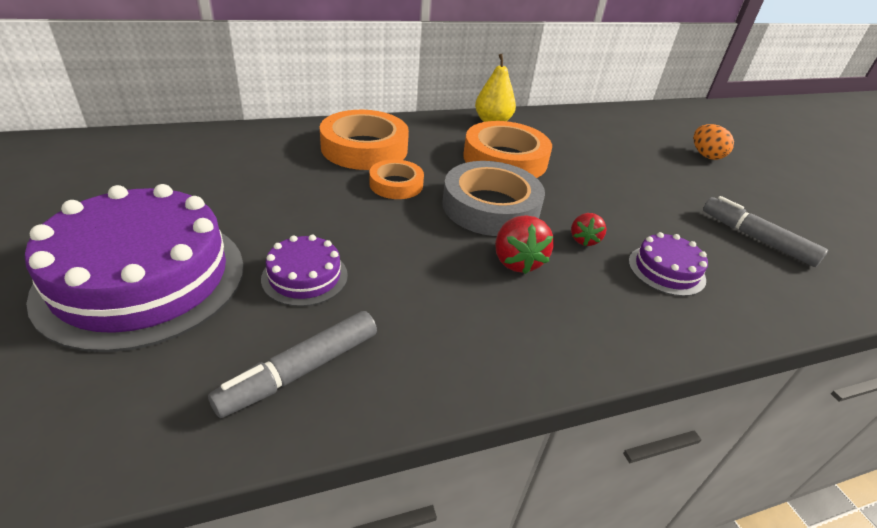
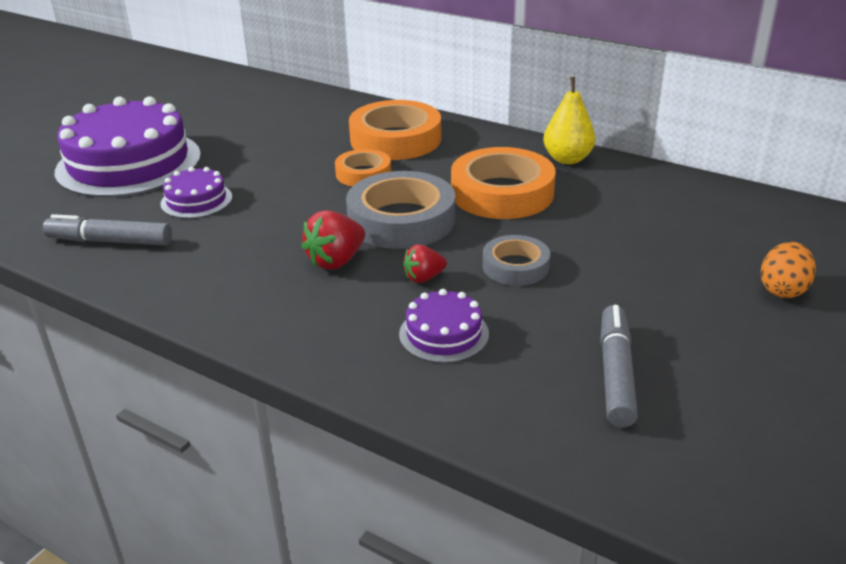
camera: 55 degrees right, 5 degrees down
(605, 203) = (515, 266): none -> grey tape

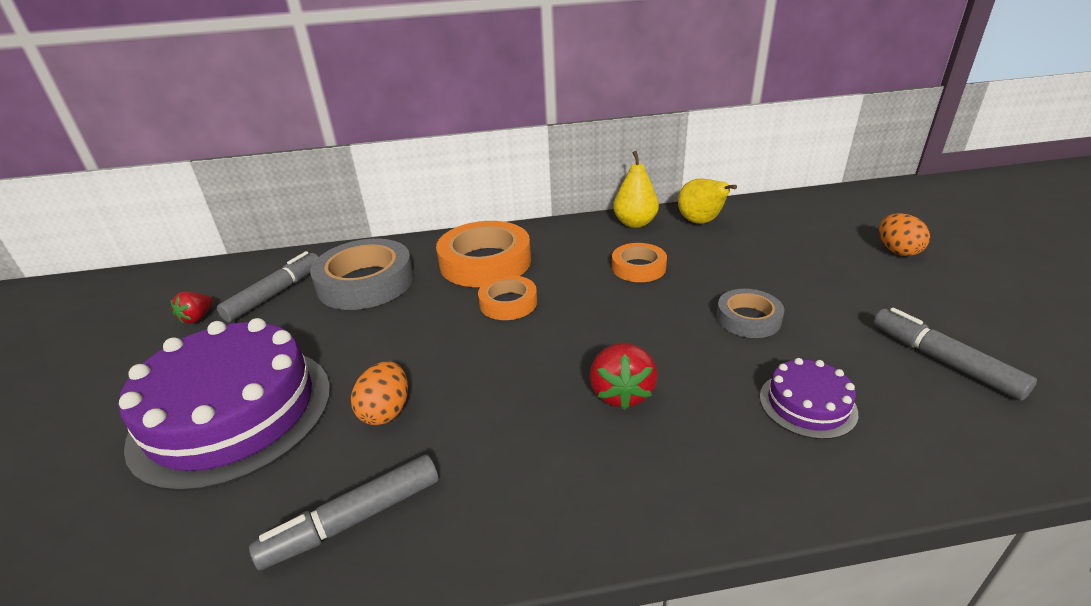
camera: 40 degrees left, 0 degrees up
(196, 200) = (386, 411): purple cake -> orange egg
(237, 104) = (275, 294): none -> grey marker
(401, 220) = (607, 326): grey tape -> grey tape (366, 282)
(424, 278) = (710, 366): red strawberry -> red strawberry (197, 318)
(502, 193) = (638, 267): orange tape -> orange tape, size x0.57
(631, 182) = (701, 222): none -> yellow pear

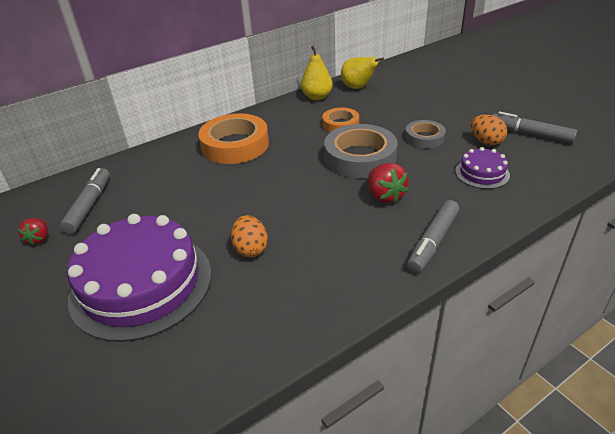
camera: 25 degrees left, 5 degrees up
(355, 519) = (286, 306): grey marker -> grey marker (433, 241)
(366, 282) = (157, 179): grey tape -> grey tape (360, 157)
(508, 303) = (274, 166): orange tape -> none
(897, 251) = (477, 81): orange egg -> orange egg (486, 142)

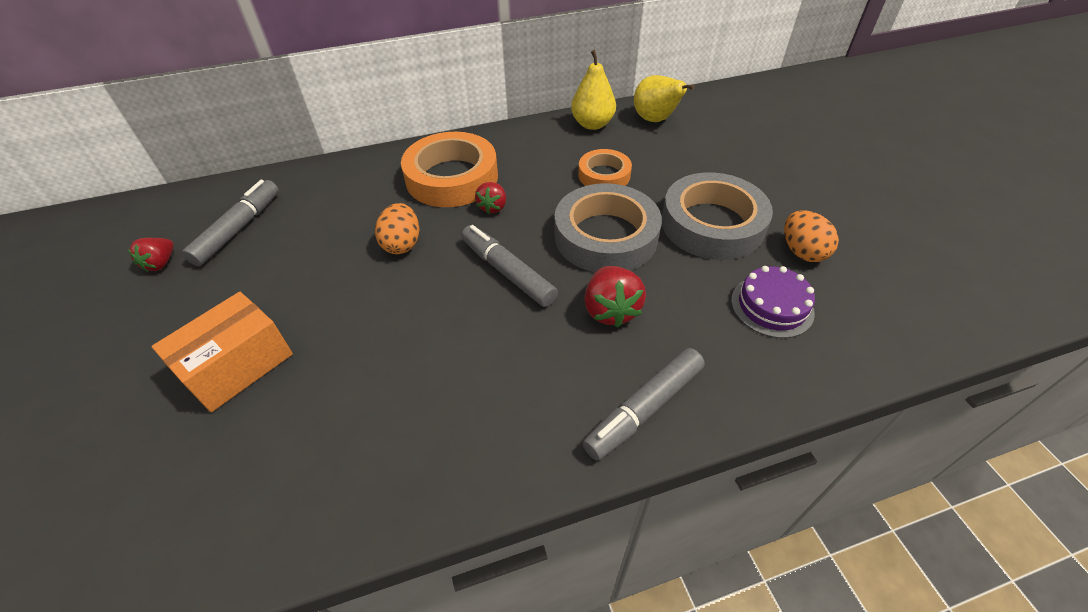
camera: 15 degrees right, 10 degrees up
(141, 284) = (238, 366): purple cake -> orange box
(251, 249) = (393, 349): orange egg -> orange egg (402, 244)
(274, 156) = (493, 207): none -> red strawberry
(424, 138) = (712, 224): grey tape -> grey tape, size x1.77
(531, 134) = (879, 254): grey marker -> grey marker (508, 272)

